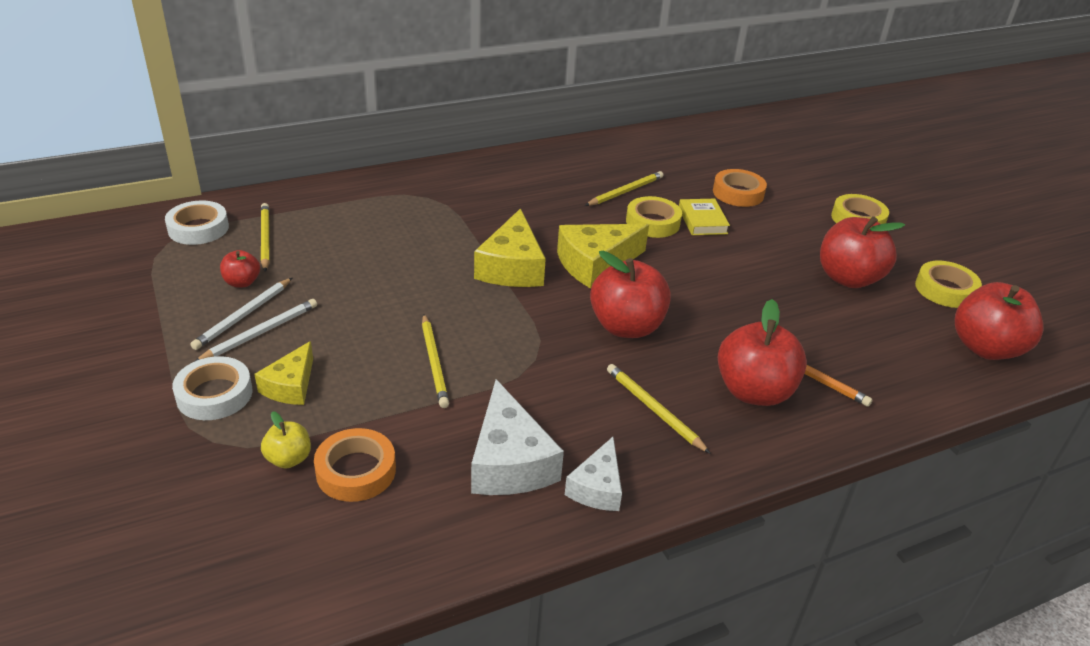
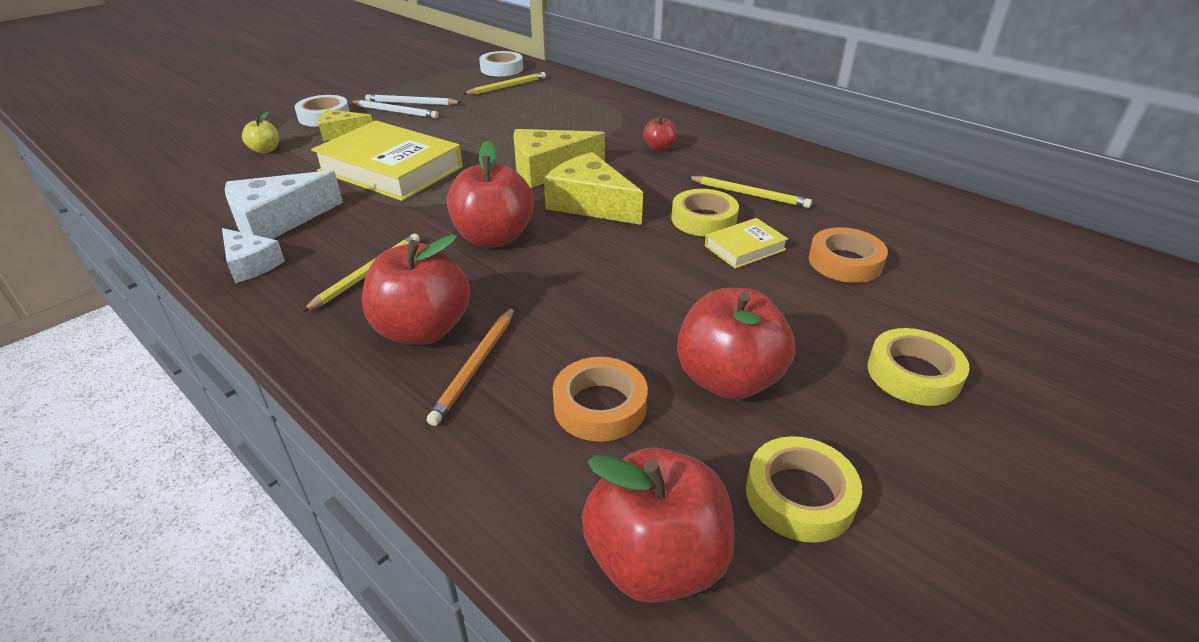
camera: 70 degrees right, 0 degrees up
(242, 282) = (449, 94): red apple -> red apple (659, 148)
(356, 471) = (257, 171): orange tape -> orange tape (600, 406)
(434, 362) = (390, 169): yellow pencil -> yellow book
(597, 487) = (251, 264): white cheese -> white cheese turned 135 degrees counterclockwise

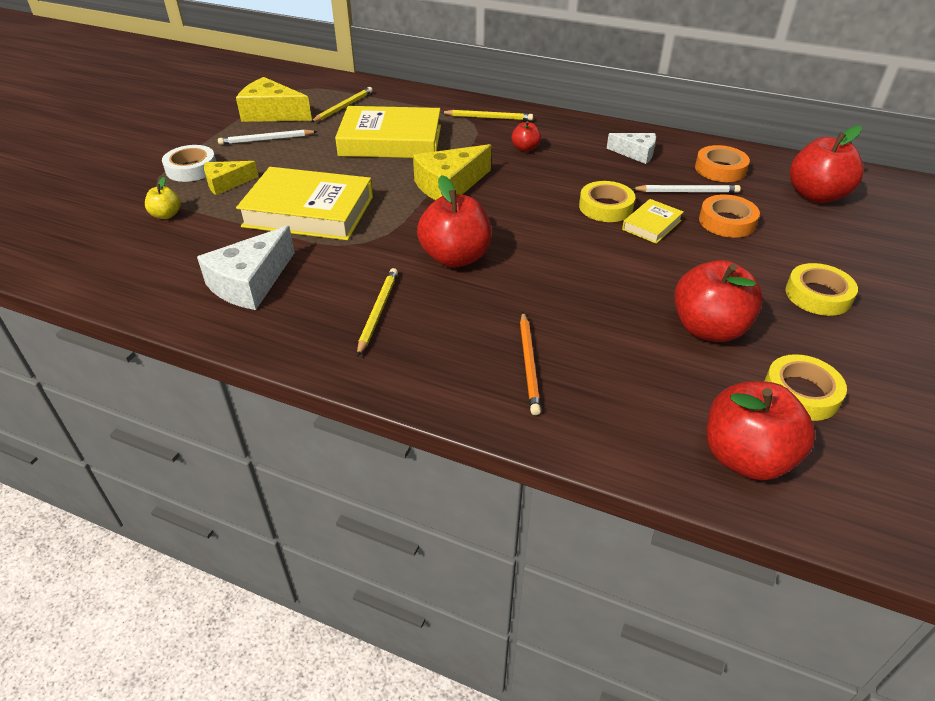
camera: 20 degrees left, 5 degrees up
(251, 264) = (266, 327): white cheese -> white cheese (636, 153)
(395, 112) = (259, 151): white pencil -> white pencil (687, 191)
(422, 330) = (465, 347): red apple -> red apple (816, 195)
(502, 69) = (322, 88): white tape -> none
(526, 121) = (390, 141): none -> yellow book
(590, 204) = (509, 211): yellow cheese -> yellow cheese (272, 113)
(600, 406) = (638, 370): orange tape -> orange tape (720, 169)
(749, 194) = (624, 178): yellow pencil -> yellow pencil (488, 117)

